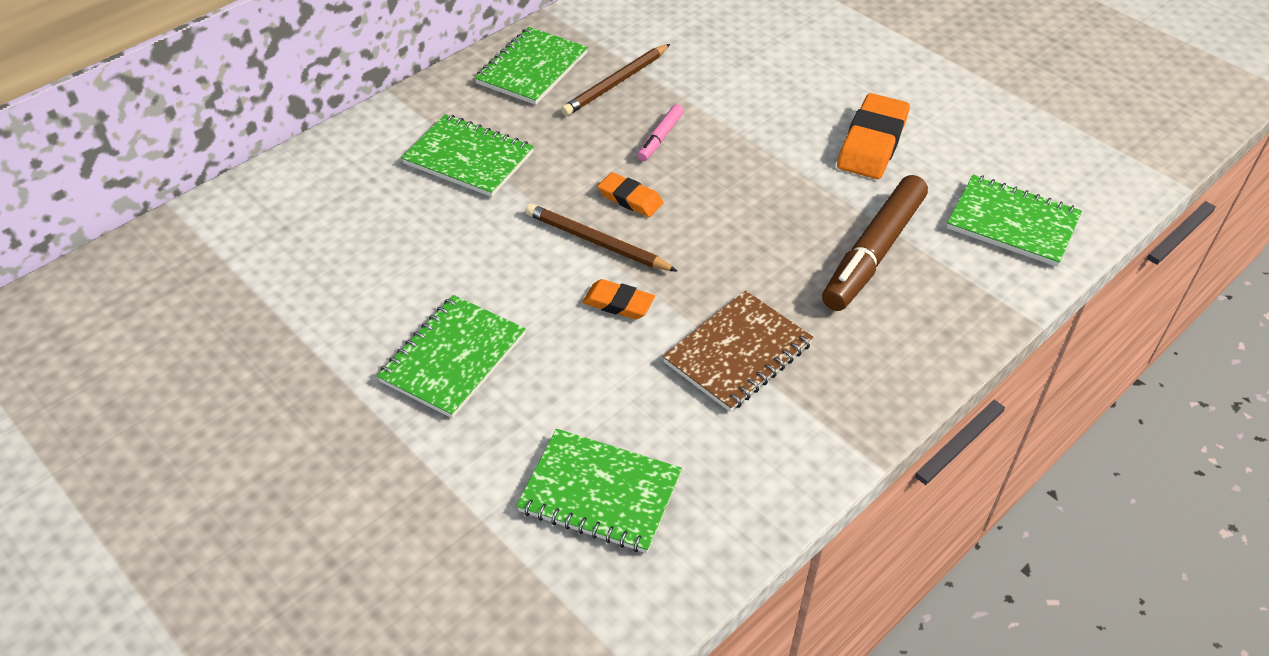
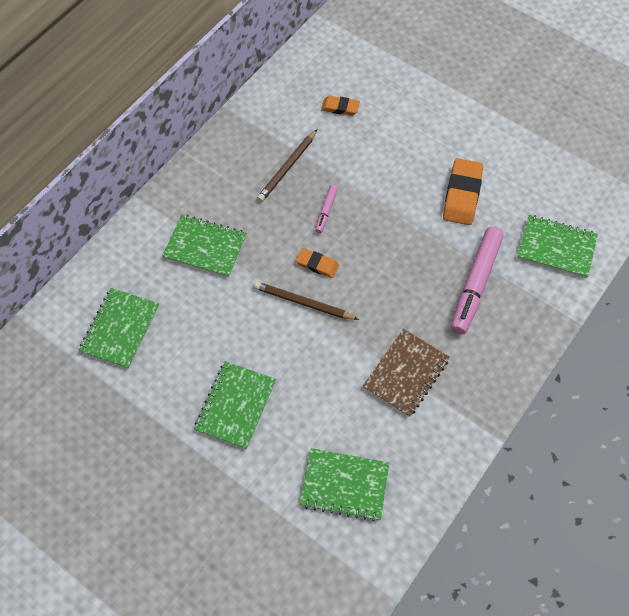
camera: 10 degrees left, 15 degrees up
(532, 69) = (228, 163): green notebook -> green notebook (120, 329)
(618, 303) = (327, 348): orange eraser -> orange eraser (340, 107)
(873, 252) = (475, 284): brown marker -> pink marker

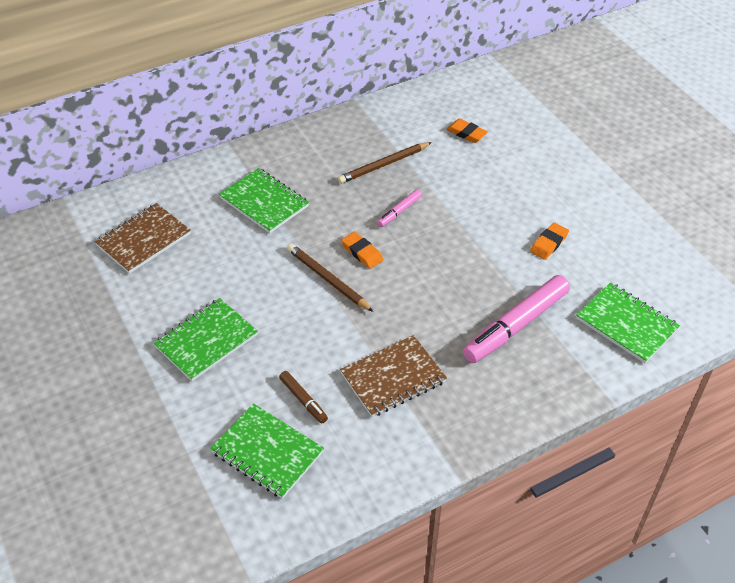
camera: 25 degrees right, 15 degrees down
(120, 329) = (144, 240): green notebook -> brown notebook
(346, 425) = (303, 400): none -> brown marker
(462, 194) = (549, 243): orange eraser -> orange eraser, size x0.57

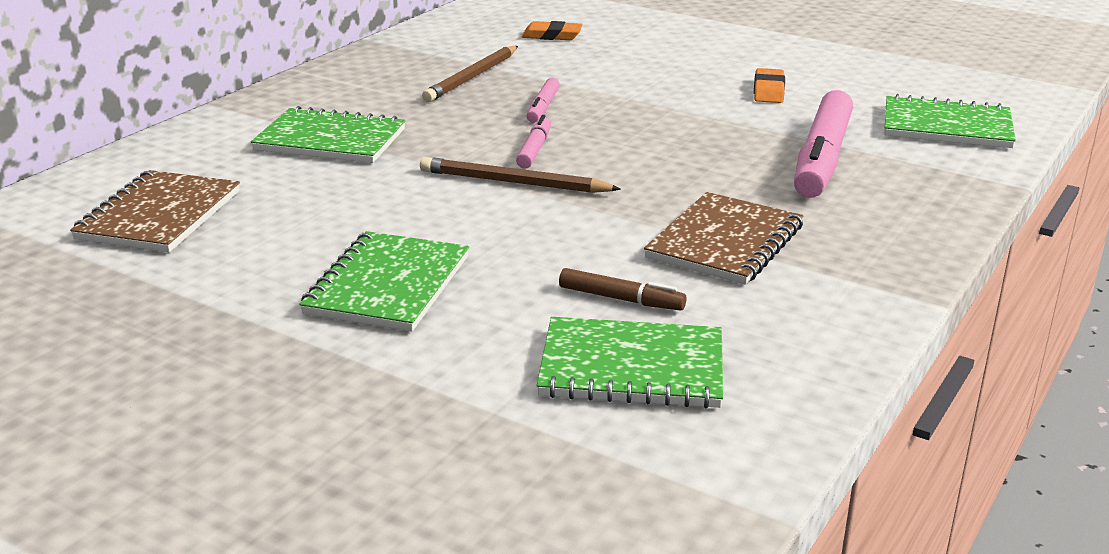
camera: 30 degrees left, 20 degrees down
(362, 252) = (534, 149): orange eraser -> pink marker

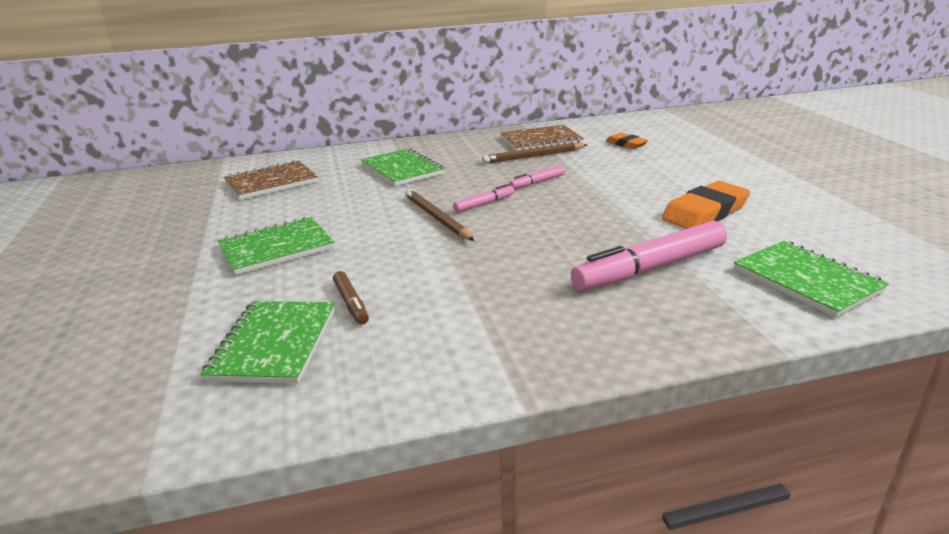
camera: 45 degrees right, 0 degrees up
(632, 368) = (274, 344): green notebook -> green notebook turned 45 degrees clockwise
(725, 242) = (473, 296): brown notebook -> brown notebook (541, 141)
(768, 91) = (705, 212): orange eraser -> orange eraser, size x1.75

